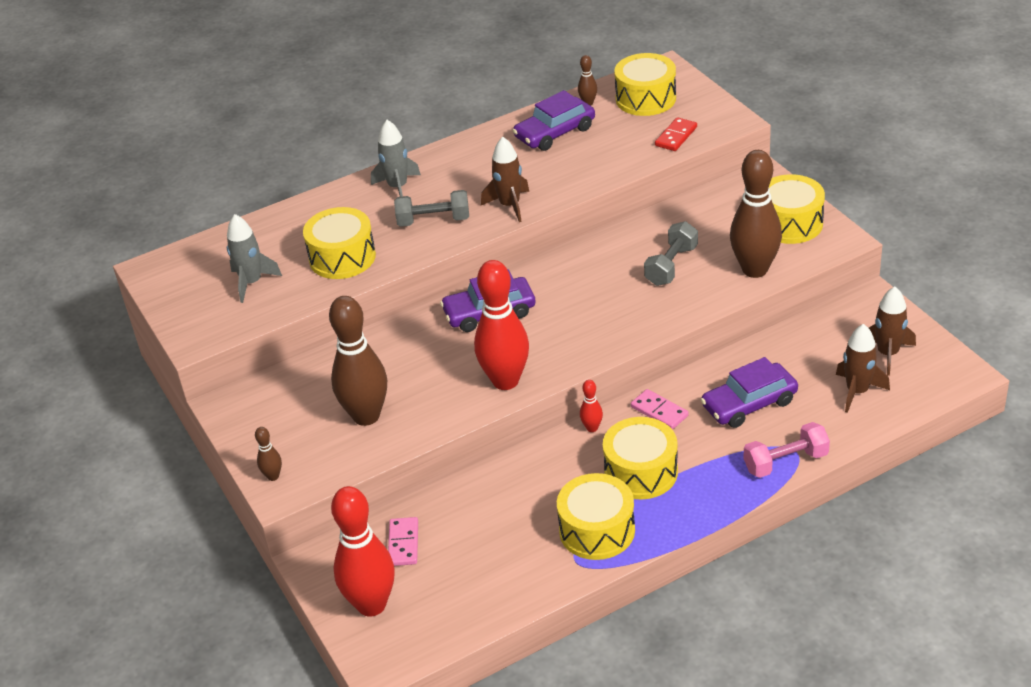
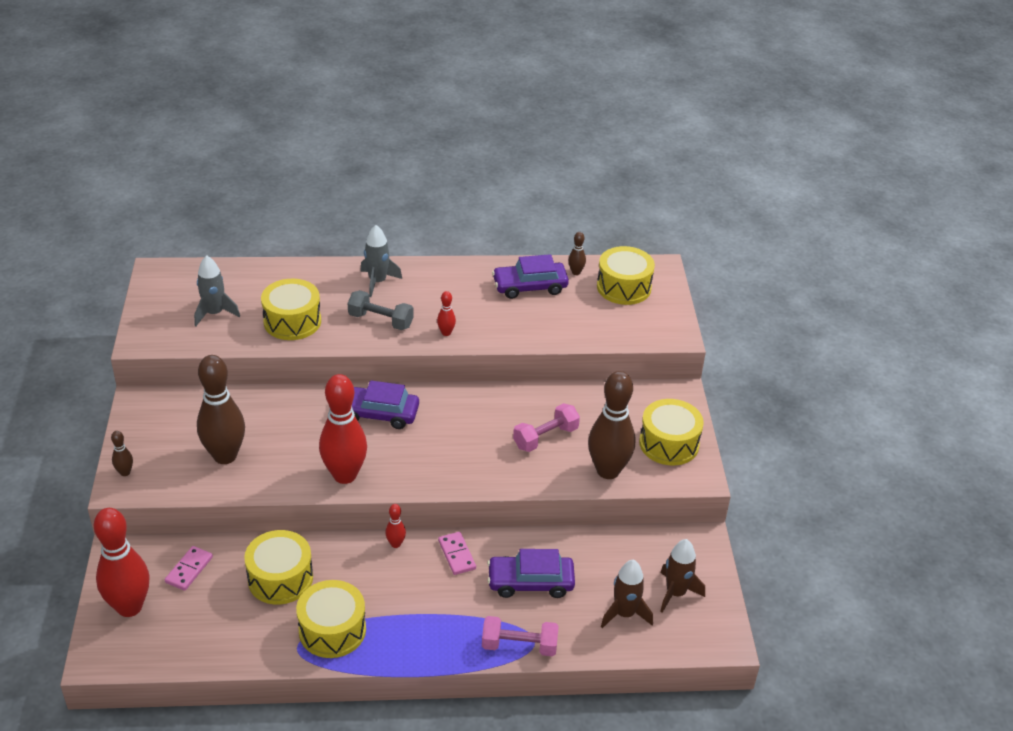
camera: 20 degrees right, 0 degrees up
(509, 205) = (446, 333): brown rocket -> red bowling pin
(641, 472) = (403, 598): yellow drum -> yellow drum (280, 578)
(671, 266) = (545, 437): grey dumbbell -> pink dumbbell
(676, 136) = (620, 330): red domino -> none

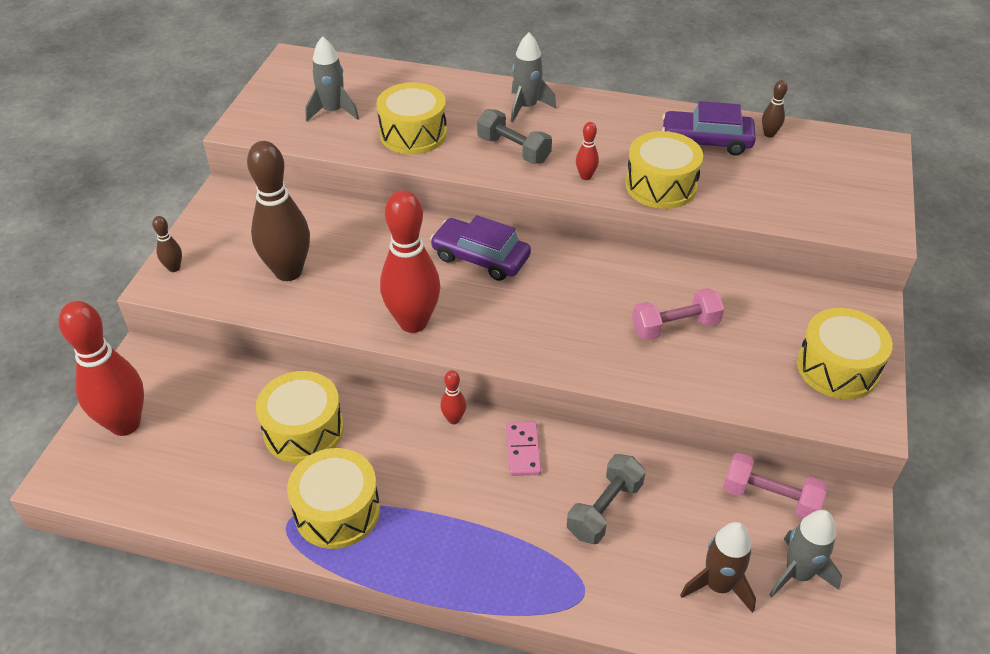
camera: 20 degrees right, 5 degrees up
(189, 570) = (208, 395): pink domino -> none
(519, 646) = (562, 594): pink dumbbell -> pink dumbbell (770, 498)
(530, 582) = (604, 509): purple car -> grey dumbbell
(608, 471) = (744, 386): brown bowling pin -> none
(624, 287) = (826, 161): yellow drum -> yellow drum (661, 185)
(675, 593) = (798, 574): brown rocket -> grey rocket

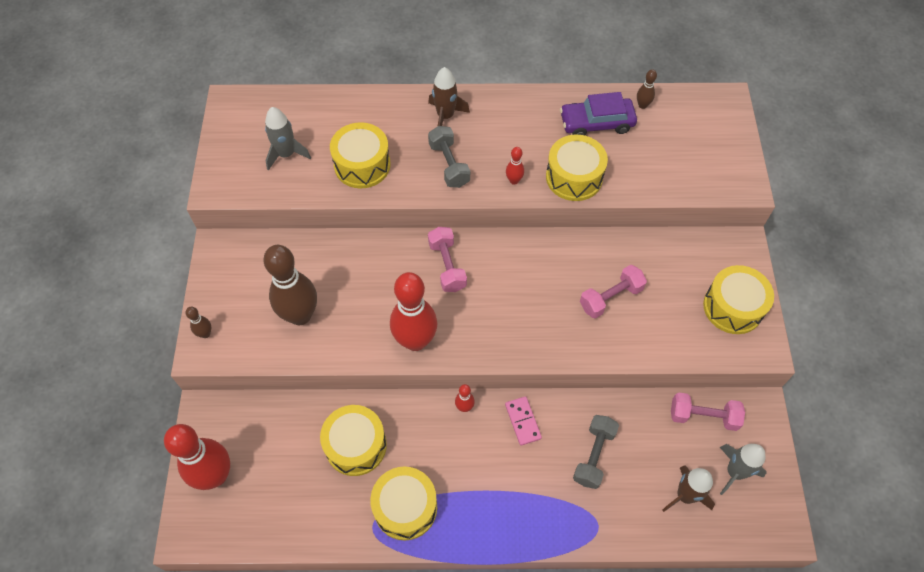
camera: 15 degrees left, 15 degrees up
(480, 257) = (447, 266): purple car -> pink dumbbell
(513, 150) = (449, 165): grey dumbbell -> grey dumbbell turned 45 degrees clockwise
(526, 107) = (445, 116): grey rocket -> brown rocket

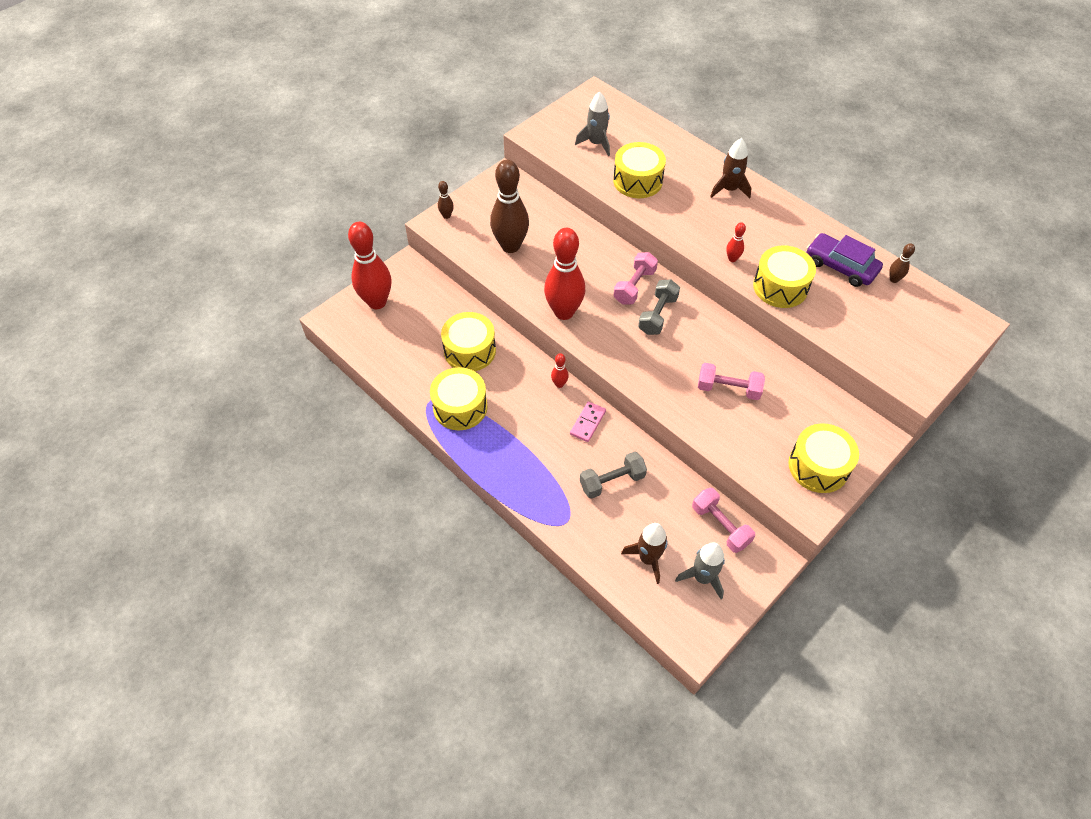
camera: 45 degrees right, 5 degrees down
(449, 165) = (697, 219): grey dumbbell -> grey dumbbell (657, 315)

